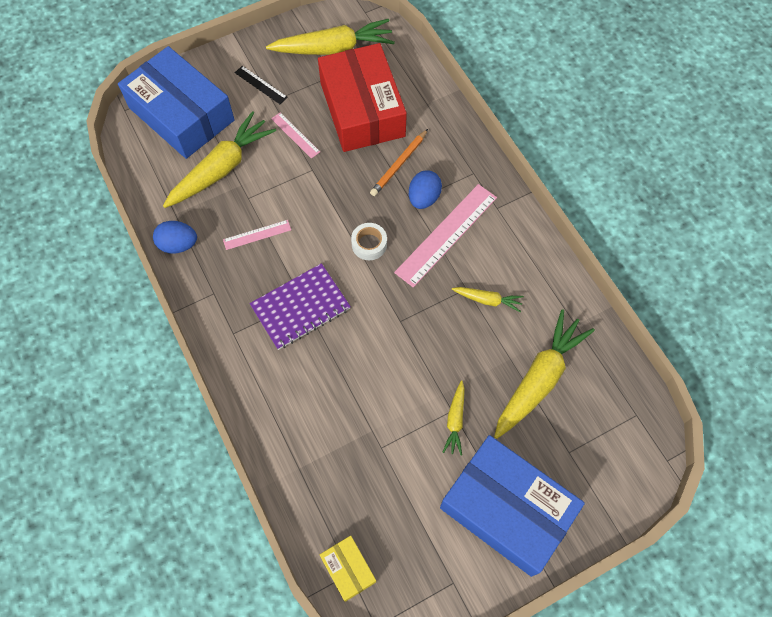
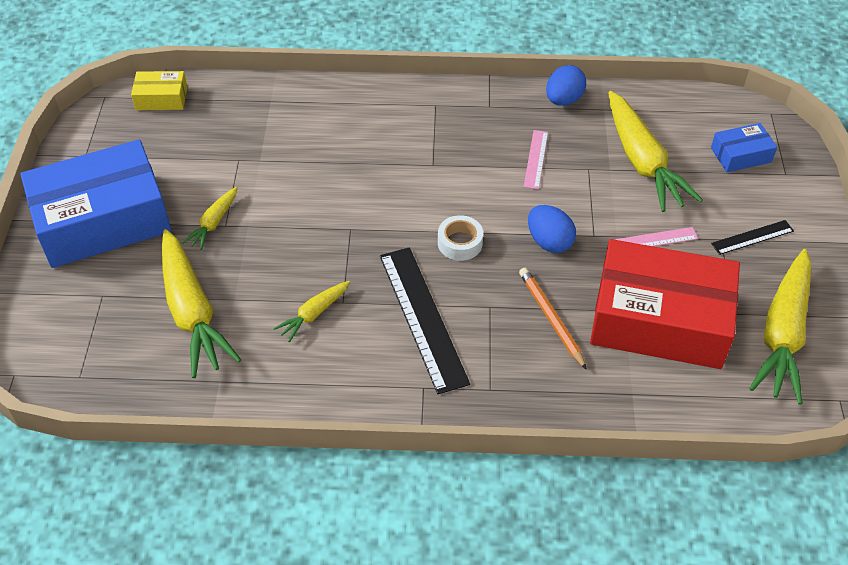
camera: 120 degrees right, 15 degrees down
(182, 114) = (741, 155): blue box -> blue box, size x0.44
(300, 307) = (426, 160): purple notebook -> none
(424, 198) = (487, 320): blue egg -> blue egg (549, 242)
(446, 234) = (422, 318): pink ruler -> black ruler
(455, 420) = (214, 223): yellow carrot -> yellow carrot turned 105 degrees counterclockwise

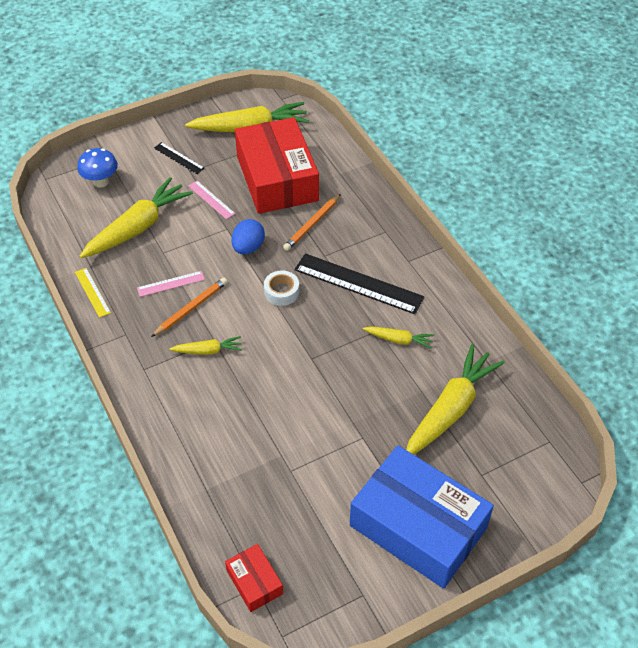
camera: 120 degrees left, 0 degrees up
(161, 98) = (254, 582): yellow box -> red box
(214, 223) = (366, 446): yellow carrot -> yellow carrot (208, 351)
(422, 318) = (358, 283): black ruler -> black ruler turned 75 degrees clockwise
(489, 162) = (191, 308): none -> orange pencil
(563, 100) = (92, 292): blue egg -> yellow ruler
(741, 155) = (101, 182): blue box -> blue mushroom

